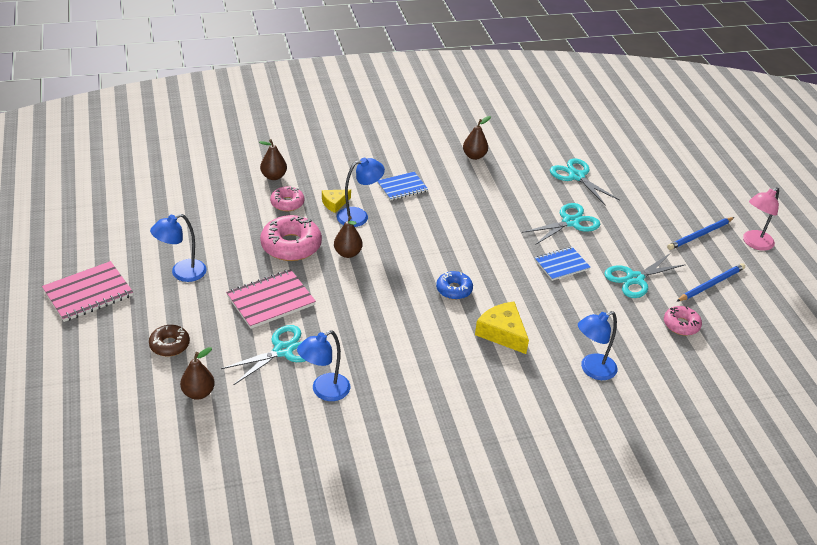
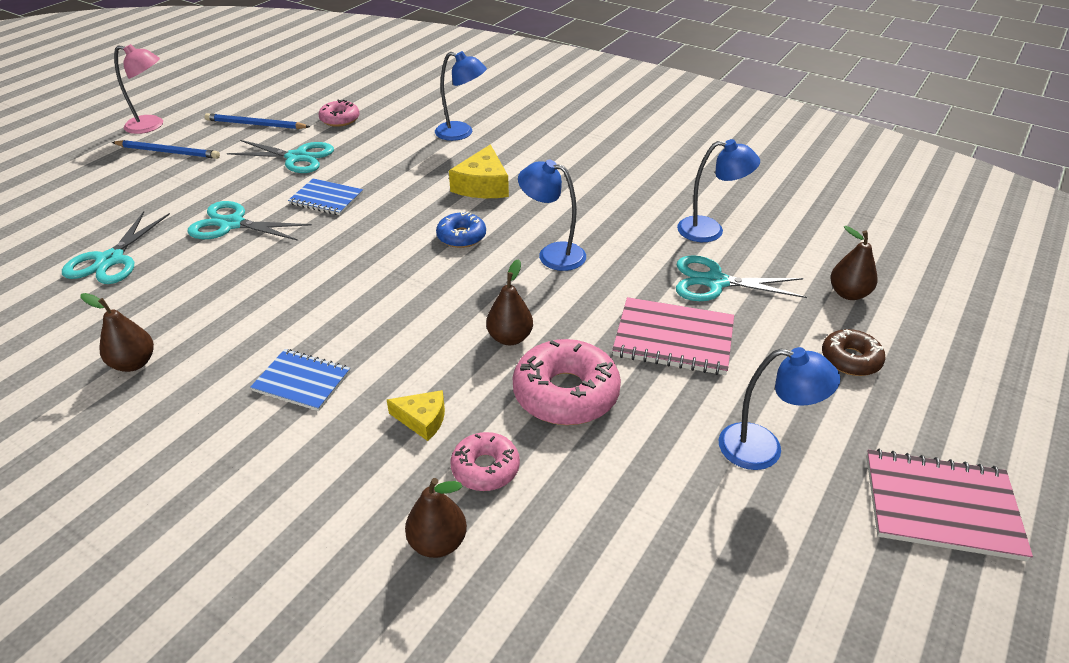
camera: 130 degrees left, 0 degrees up
(359, 216) = (422, 377): blue lamp -> blue lamp (552, 254)

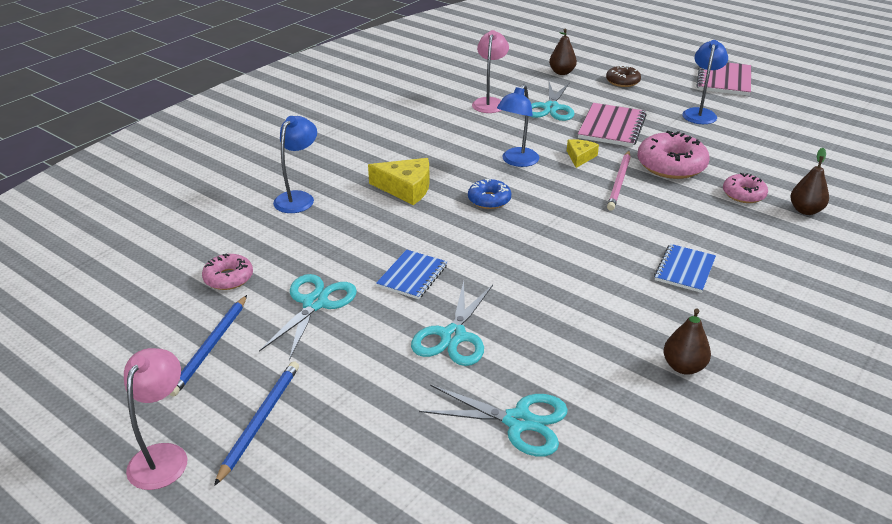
camera: 85 degrees left, 5 degrees down
(422, 419) = (709, 216): yellow cheese -> yellow cheese (580, 157)
(510, 338) = (619, 182): brown pear -> pink pencil
(710, 230) = (489, 102): blue lamp -> pink lamp

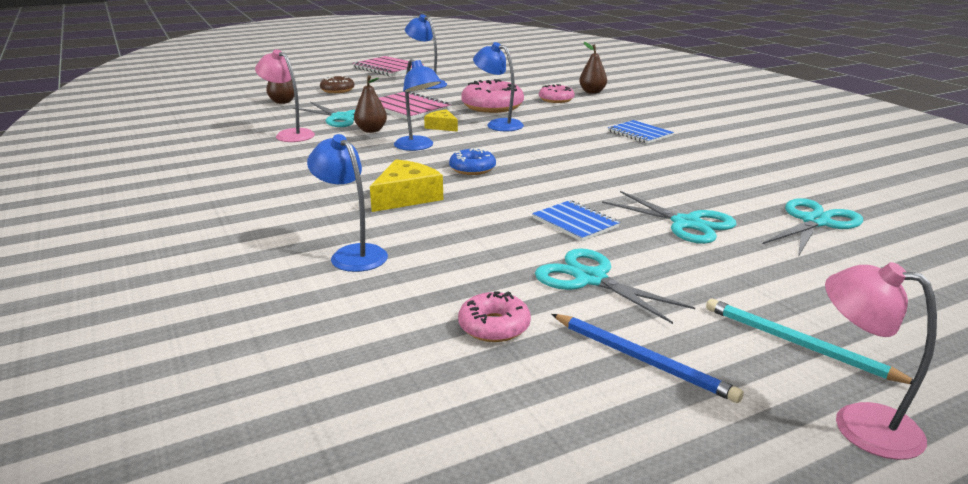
camera: 65 degrees left, 10 degrees down
(260, 421) = (797, 344): blue pencil -> turquoise pencil
(619, 182) = (498, 124): pink pencil -> blue lamp
(683, 367) = (759, 159): brown pear -> brown pear (371, 130)

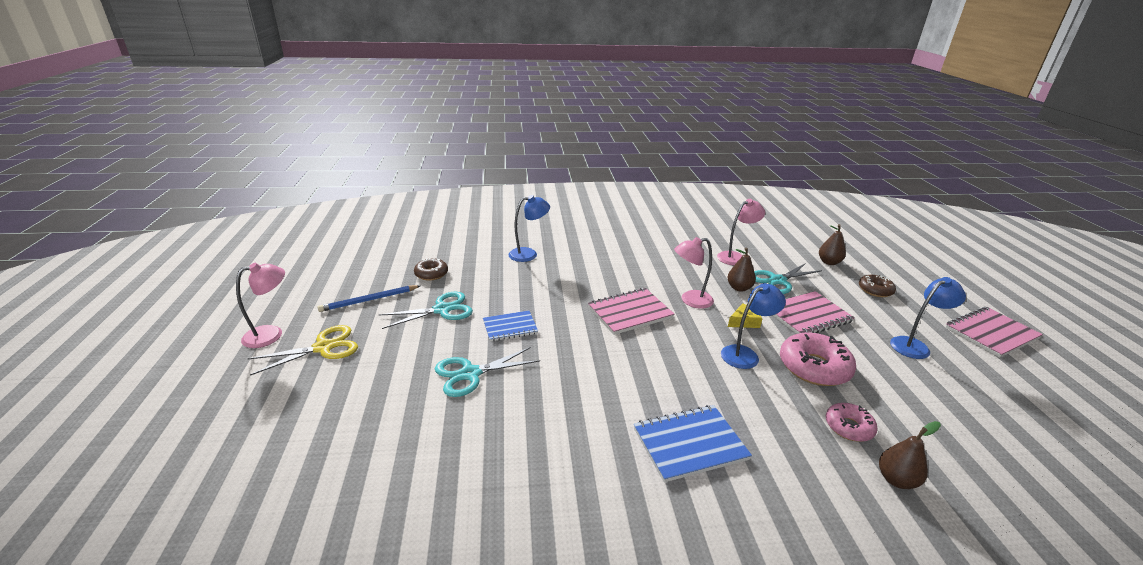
camera: 110 degrees right, 5 degrees up
(406, 197) = (592, 279): yellow cheese -> none
(418, 147) = (690, 300): blue lamp -> pink lamp
(472, 169) = (630, 313): blue donut -> pink notebook
(494, 326) = (431, 274): pink donut -> brown donut
(640, 133) = (690, 444): blue notebook -> blue notebook, size x1.50
(797, 344) = (324, 347): turquoise pencil -> yellow scissors
(815, 222) = (413, 448): turquoise scissors -> none

